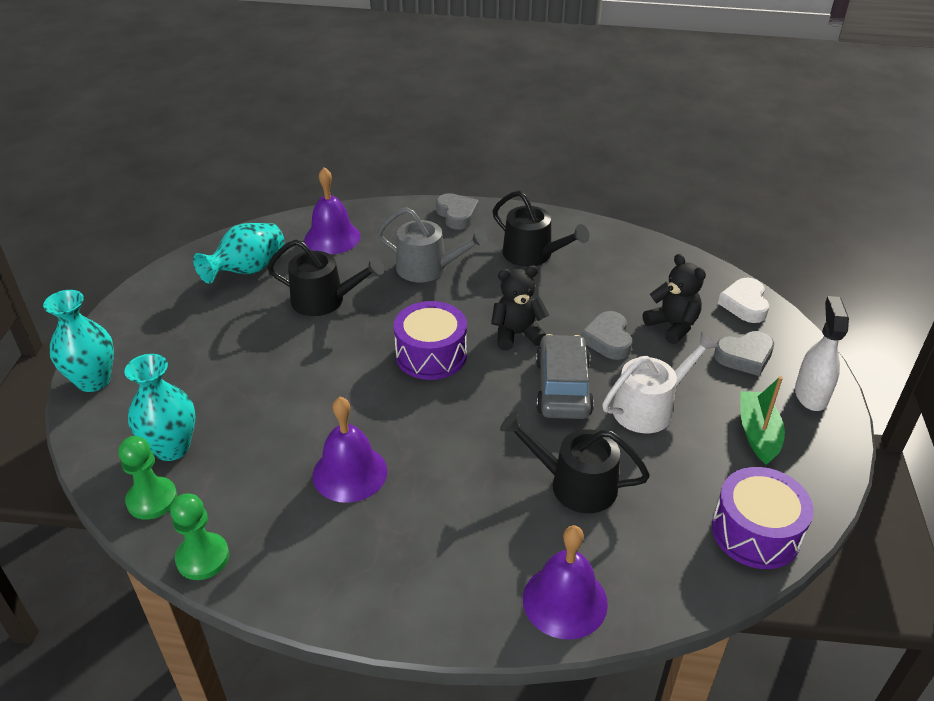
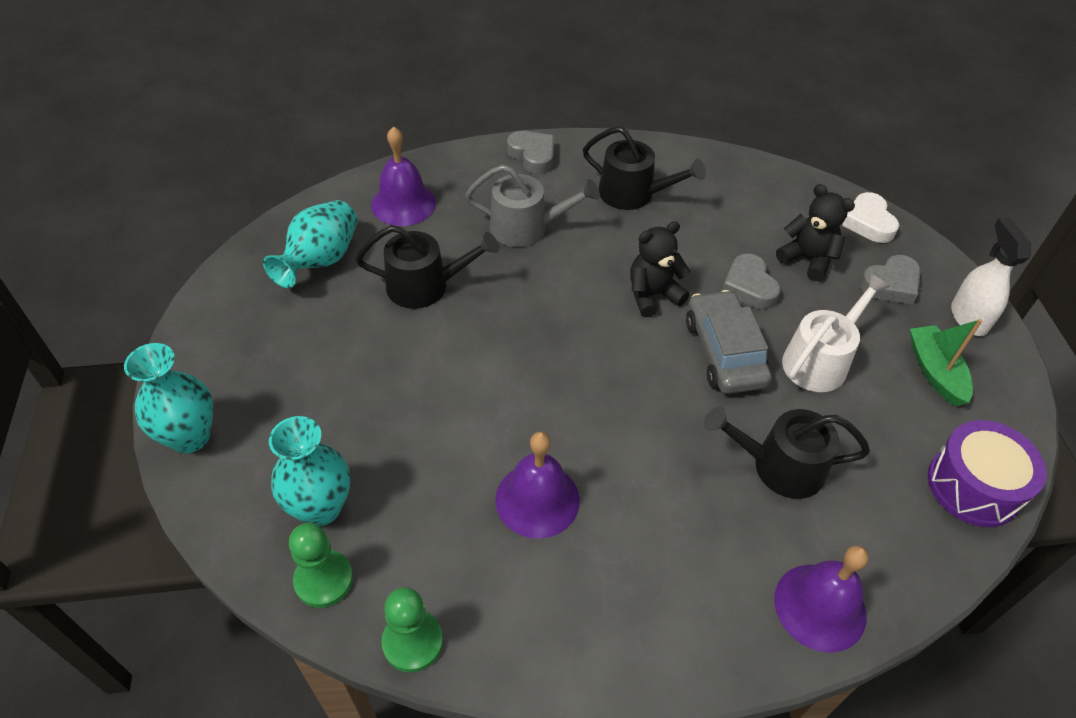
camera: 15 degrees left, 10 degrees up
(431, 355) = (570, 336): purple drum -> none

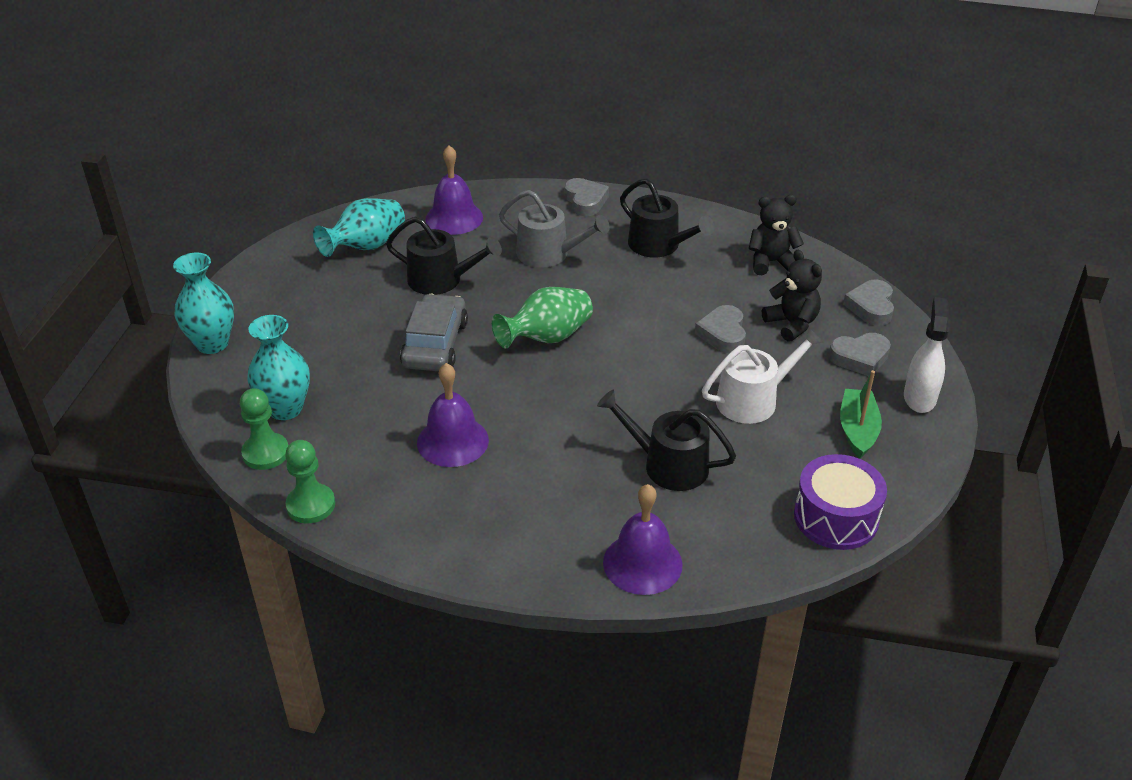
camera: 20 degrees right, 10 degrees down
(575, 334) = (547, 338): none -> green vase
(653, 295) = (631, 323): black teddy bear -> black teddy bear (771, 262)
(724, 352) = (670, 376): grey car -> grey car (435, 344)
(868, 222) = (871, 307): white heart -> grey heart

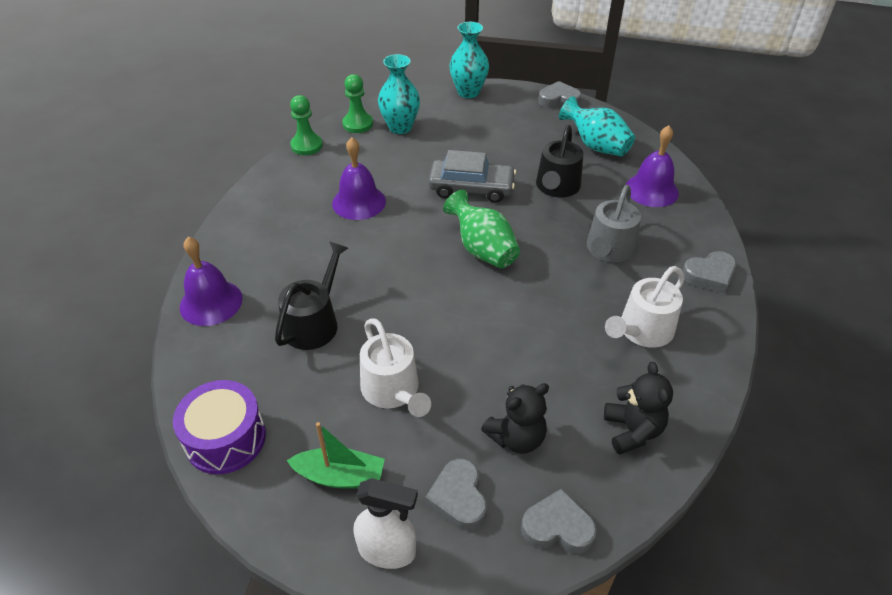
camera: 90 degrees right, 5 degrees up
(659, 245) = (642, 331): black watering can -> white watering can
(723, 334) = (495, 374): grey heart -> grey heart (559, 100)

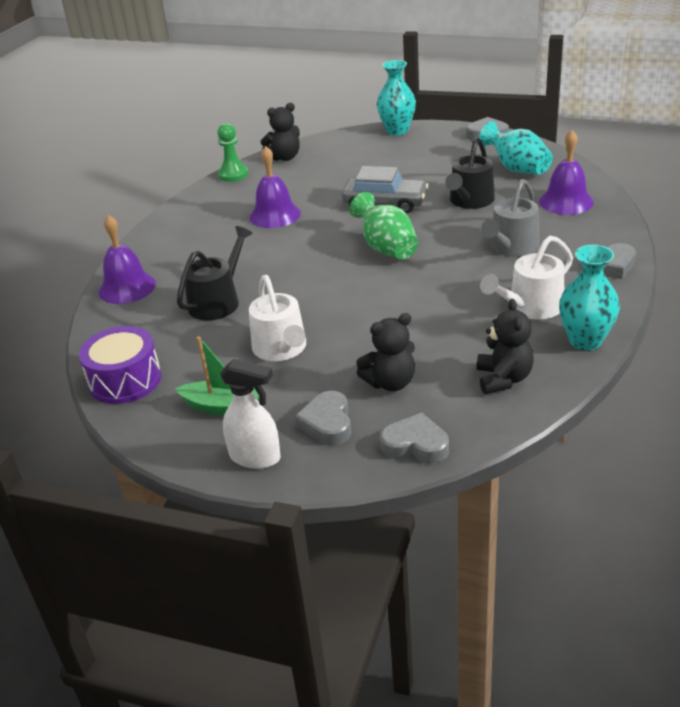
camera: 10 degrees right, 10 degrees down
(358, 124) = (284, 157): green pawn -> black teddy bear
(400, 127) = (325, 159): turquoise vase -> turquoise vase (585, 340)

